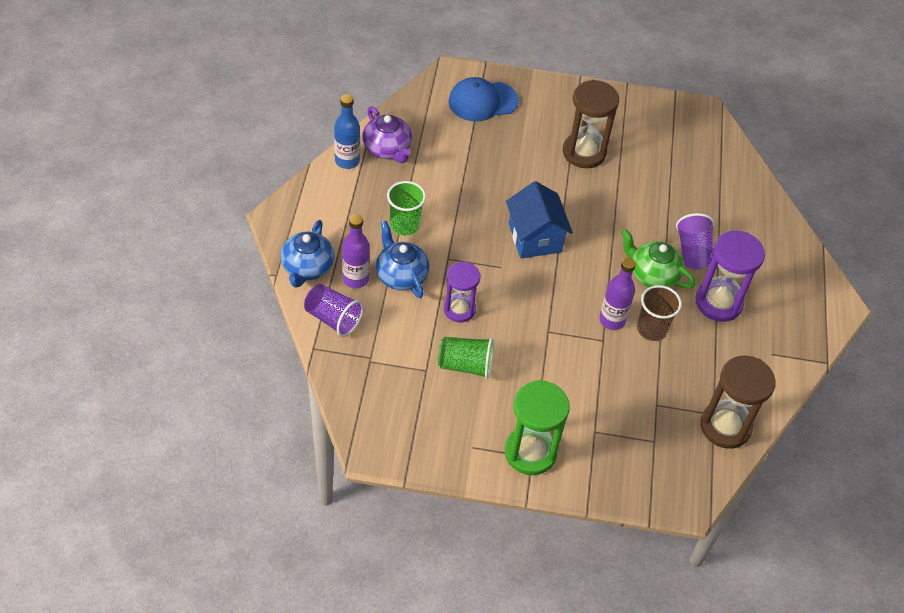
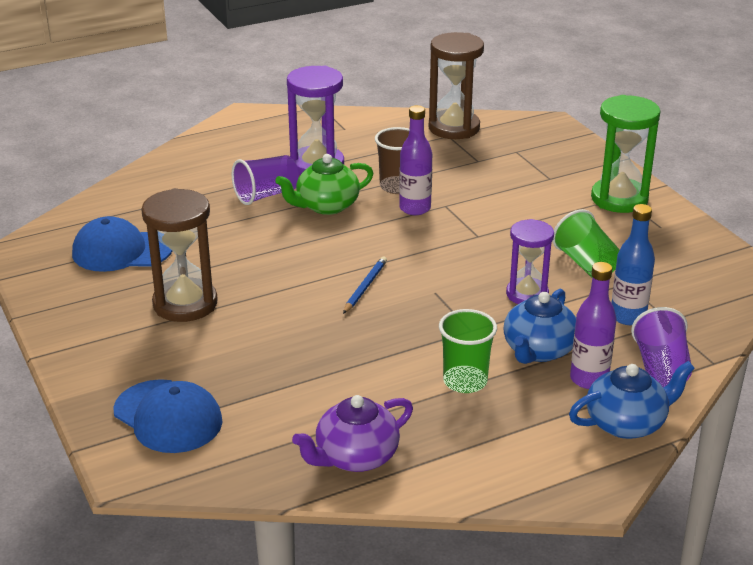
camera: 120 degrees left, 20 degrees down
(347, 161) = (419, 483): blue bottle -> blue bottle (628, 316)
(387, 149) = (355, 457): purple teapot -> purple teapot turned 150 degrees counterclockwise
(535, 238) = (365, 287): blue house -> blue pencil
(652, 275) = (326, 206): green teapot -> green teapot turned 60 degrees clockwise
(669, 152) = (122, 251): none -> blue cap

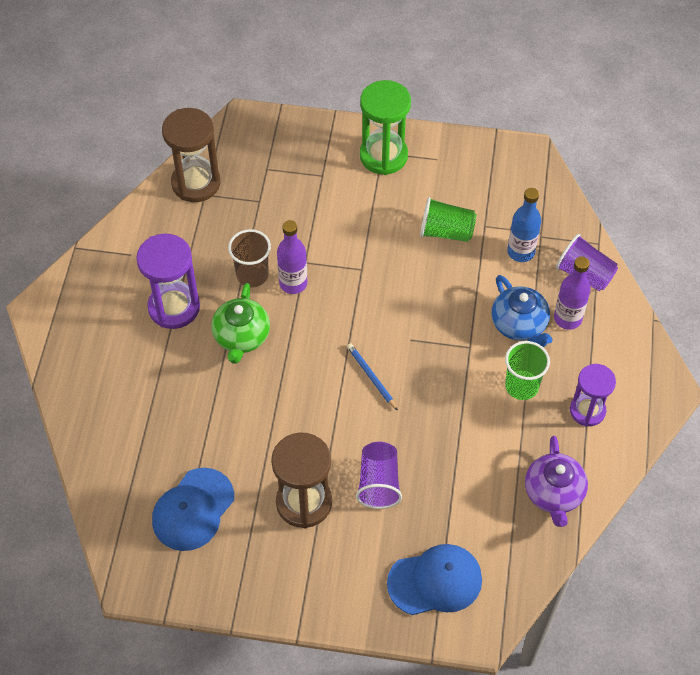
camera: 55 degrees left, 25 degrees up
(266, 195) = (190, 367): purple cup -> purple cup (378, 483)
(527, 294) = (454, 289): purple hourglass -> purple hourglass (587, 411)
(627, 423) = (621, 329): blue teapot -> none

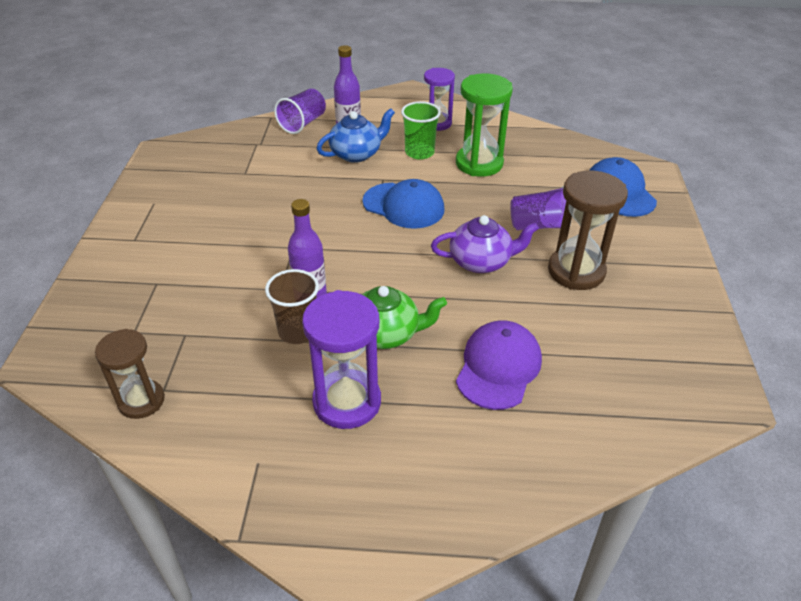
camera: 95 degrees left, 15 degrees down
(192, 414) = (498, 367): none -> purple cap
(193, 509) = (617, 354): blue cap -> blue cap (403, 206)
(196, 183) = (141, 401): brown hourglass -> brown hourglass, size x0.67
(371, 377) = (424, 235): blue pencil -> none
(383, 156) = (139, 238): green hourglass -> green hourglass (479, 163)
(446, 232) = (249, 195): green cup -> none
(521, 252) = (277, 153): blue bottle -> none
(554, 494) = (516, 138): purple teapot -> purple teapot (481, 261)

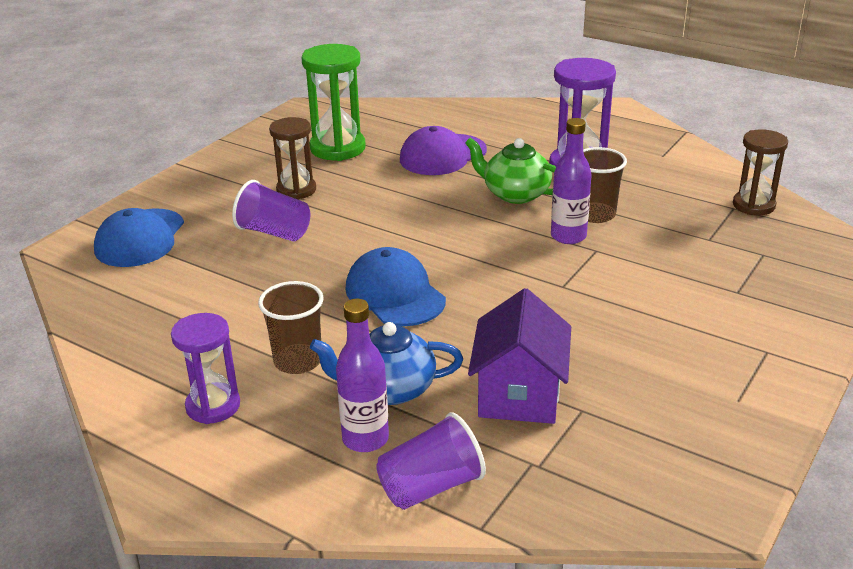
camera: 150 degrees left, 10 degrees down
(283, 170) = (519, 394): none -> purple house
(419, 152) = (298, 361): green cup -> brown cup
(479, 163) = (240, 319): green hourglass -> green hourglass (337, 148)
(481, 261) = (372, 219): purple teapot -> none
(576, 271) = (296, 190): brown hourglass -> brown hourglass, size x0.67

